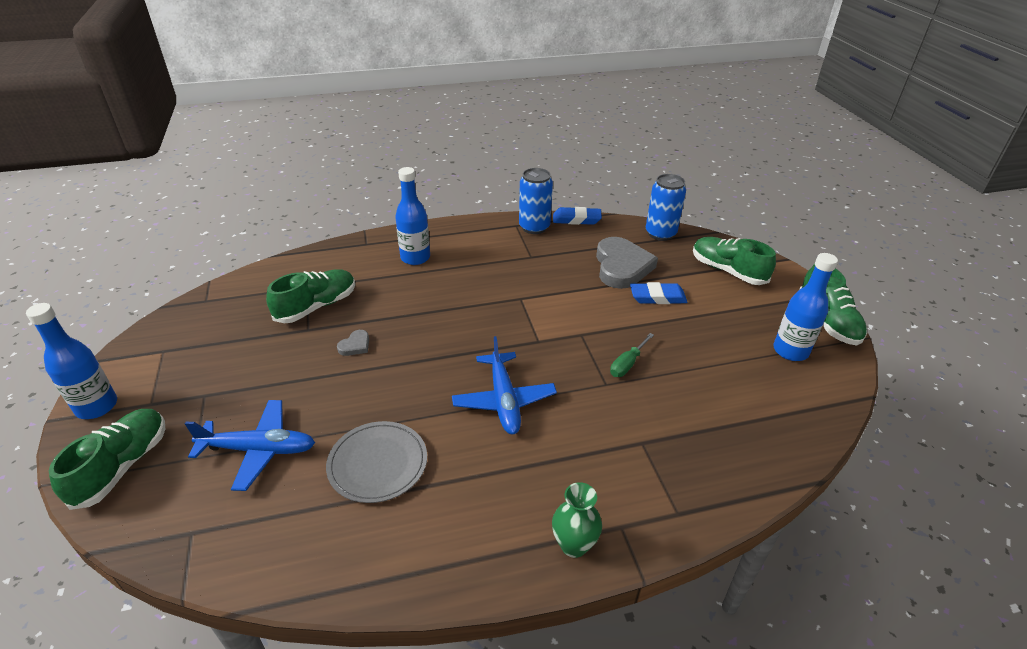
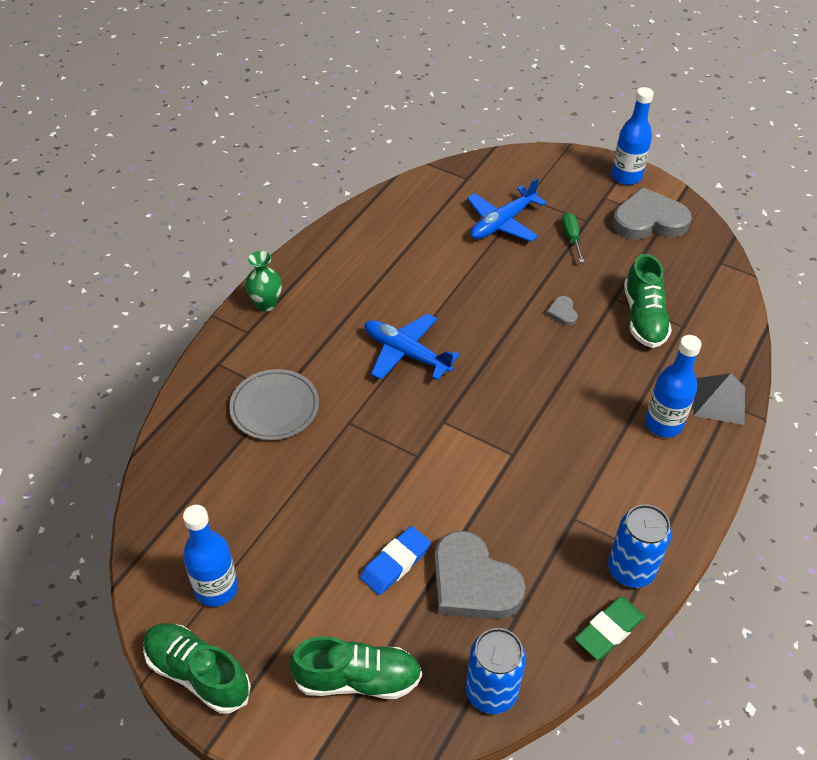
camera: 135 degrees right, 10 degrees up
(122, 466) = (552, 171): green shoe -> none
(172, 359) = (649, 220): none -> grey heart
(368, 247) = (719, 401): none -> grey pyramid
(377, 463) = (427, 263): grey plate -> grey plate (274, 407)
(576, 219) = (609, 630): blue eraser -> green eraser
(627, 364) = (350, 455): green screwdriver -> green screwdriver (571, 238)

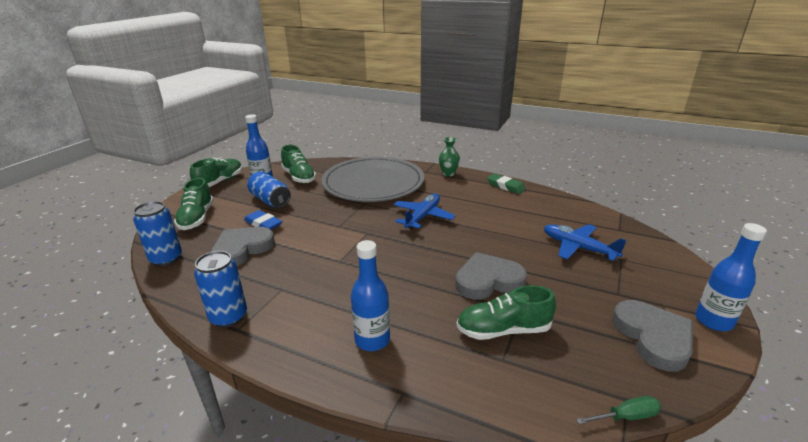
camera: 85 degrees right, 20 degrees down
(215, 524) = (299, 177): none -> green shoe
(274, 407) = (373, 183): grey plate -> grey plate, size x2.07
(309, 563) = (270, 200): none -> blue can
(562, 313) = (488, 280): grey heart -> grey heart, size x2.34
(571, 238) = (586, 284): green screwdriver -> green screwdriver (626, 417)
(609, 630) = (184, 305): green eraser -> green eraser (505, 186)
(719, 401) = (405, 384): grey pyramid -> none

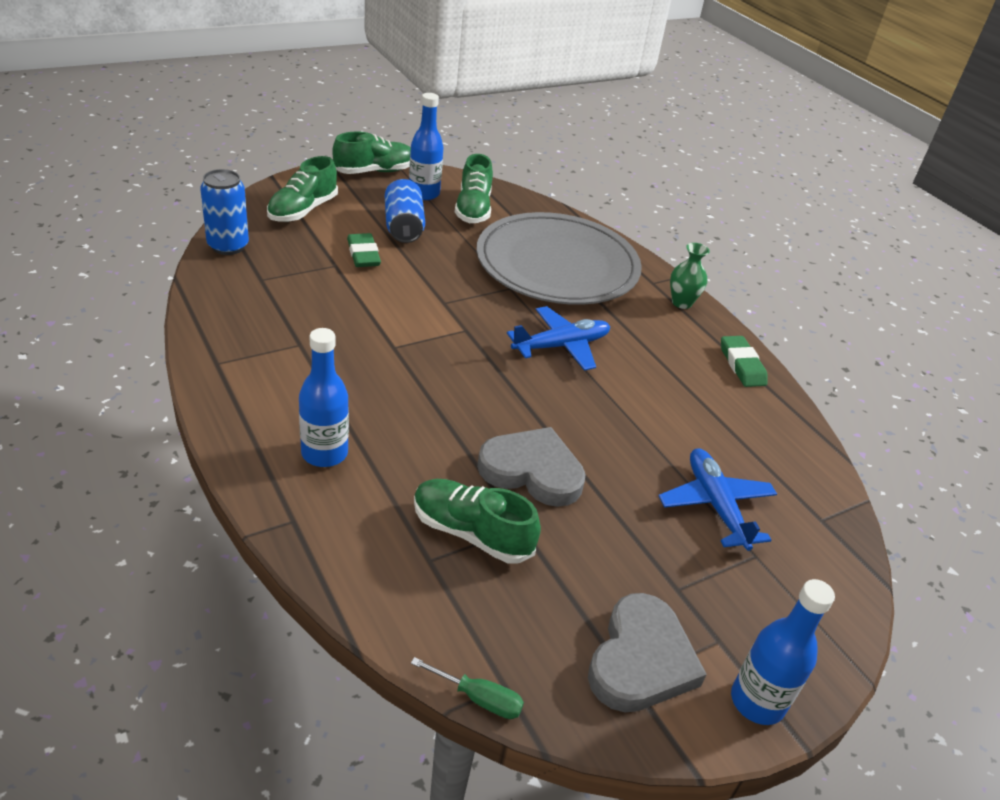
camera: 30 degrees right, 10 degrees up
(228, 317) = (221, 345): blue can -> none
(242, 249) = (309, 275): grey heart -> none
(263, 224) = (363, 254): blue eraser -> green eraser

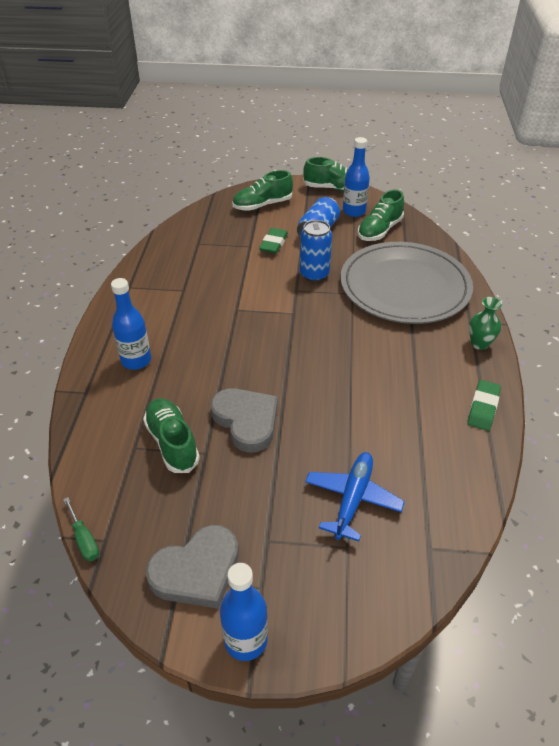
camera: 40 degrees right, 5 degrees up
(228, 246) = (198, 218): blue can -> blue can (314, 274)
(561, 346) = (349, 345): blue plane -> none

